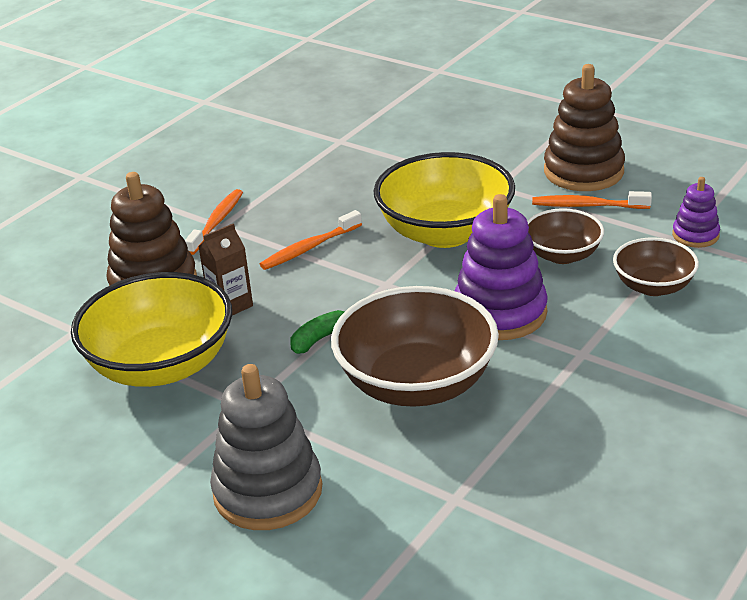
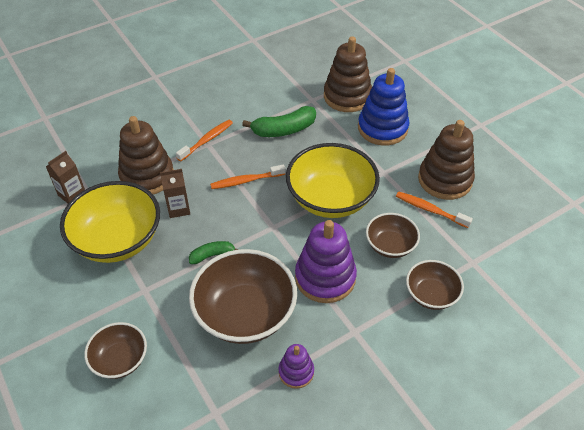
camera: 20 degrees right, 15 degrees up
(47, 338) = (72, 194): none -> brown carton
(268, 491) = (120, 360): grey stacking toy -> brown bowl
(323, 181) = (284, 130): none -> green banana
(387, 125) = (347, 96): none -> brown stacking toy
(461, 144) = (382, 128): none -> blue stacking toy
(695, 235) = (484, 262): purple stacking toy -> purple stacking toy (296, 372)

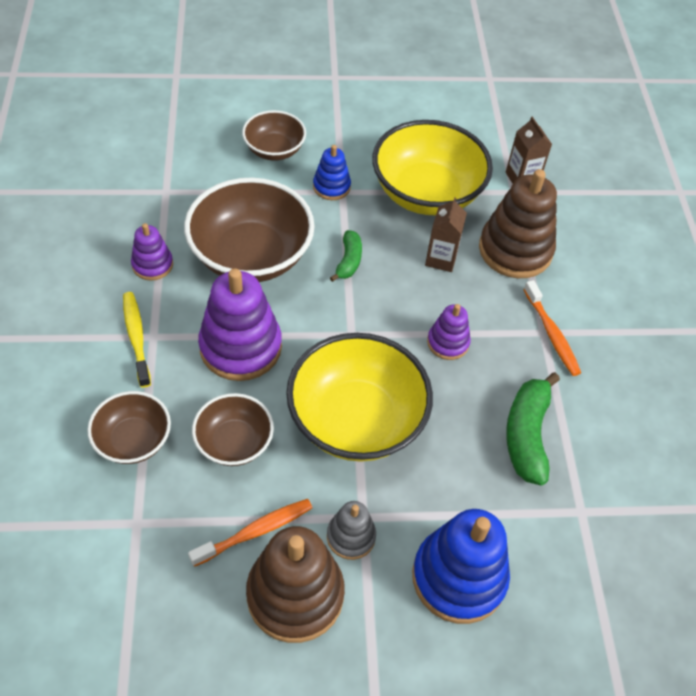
camera: 115 degrees right, 5 degrees up
(143, 299) = (331, 187): none -> blue stacking toy
(246, 181) = (448, 342): orange toothbrush -> purple stacking toy
(347, 96) = (565, 570): brown stacking toy -> none
(363, 341) = (136, 337): none -> yellow toothbrush
(398, 172) = (351, 536): none -> grey stacking toy

